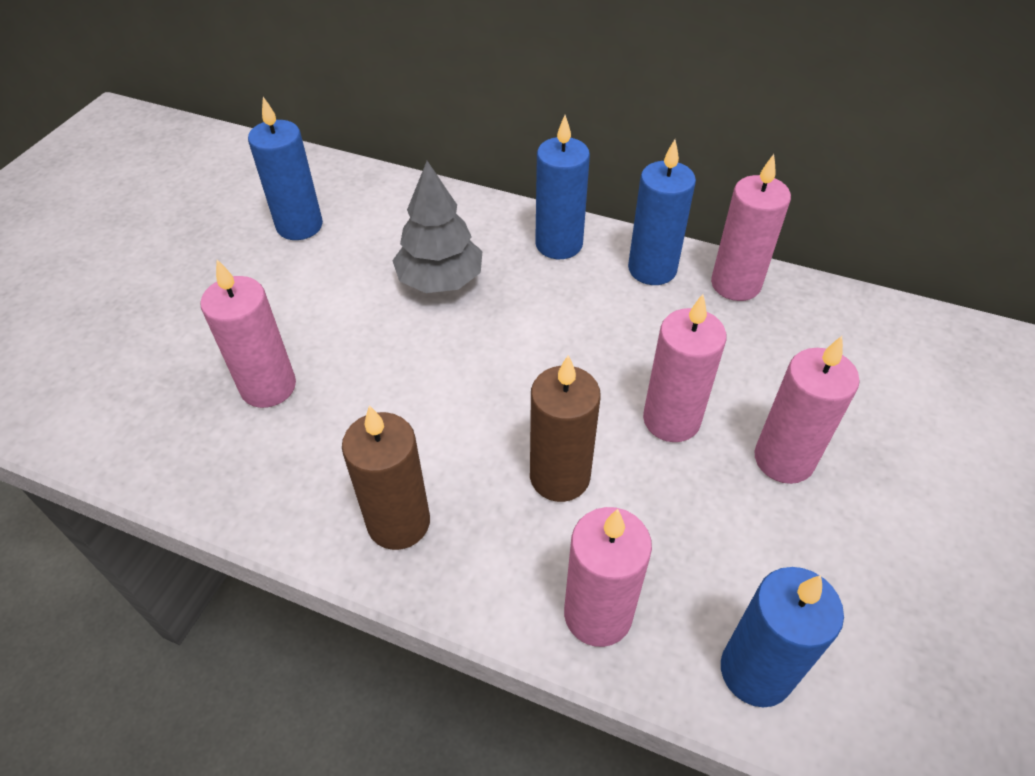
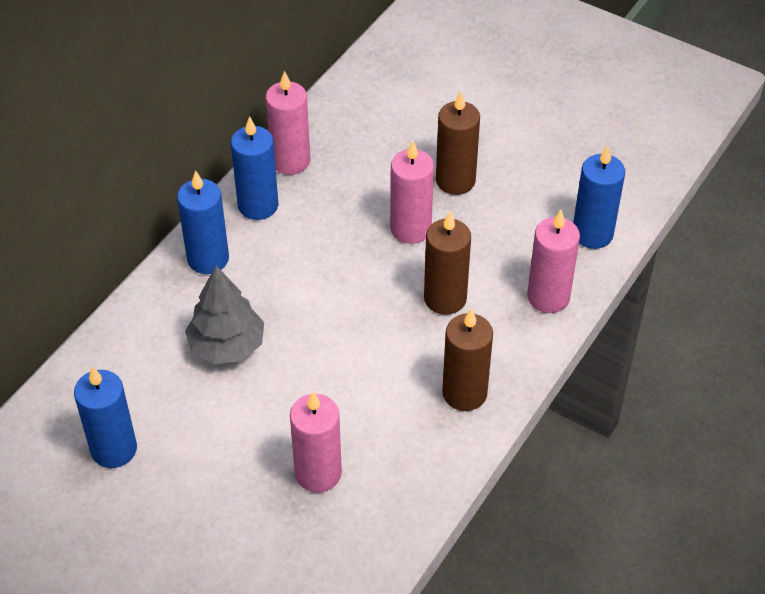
camera: 80 degrees left, 0 degrees up
(783, 459) = (455, 181): pink candle -> brown candle

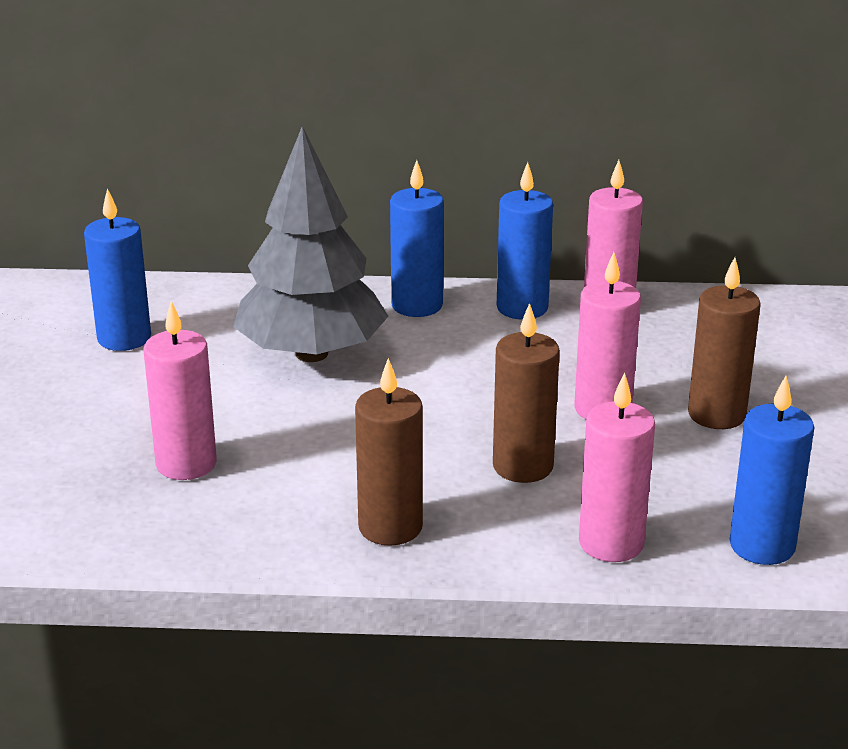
camera: 60 degrees right, 20 degrees down
(227, 346) = (311, 353): grey tree -> grey tree, size x1.56

